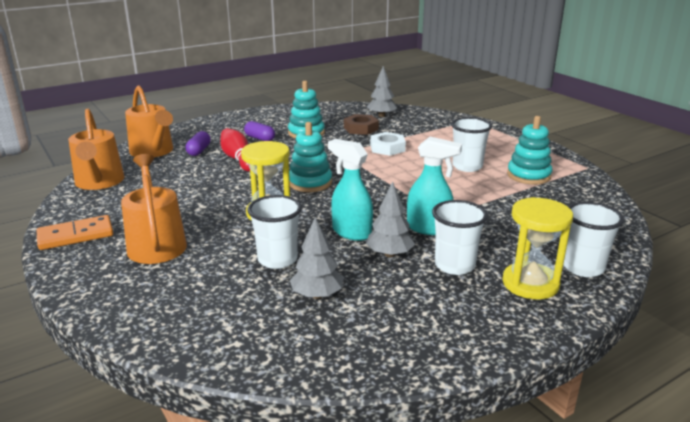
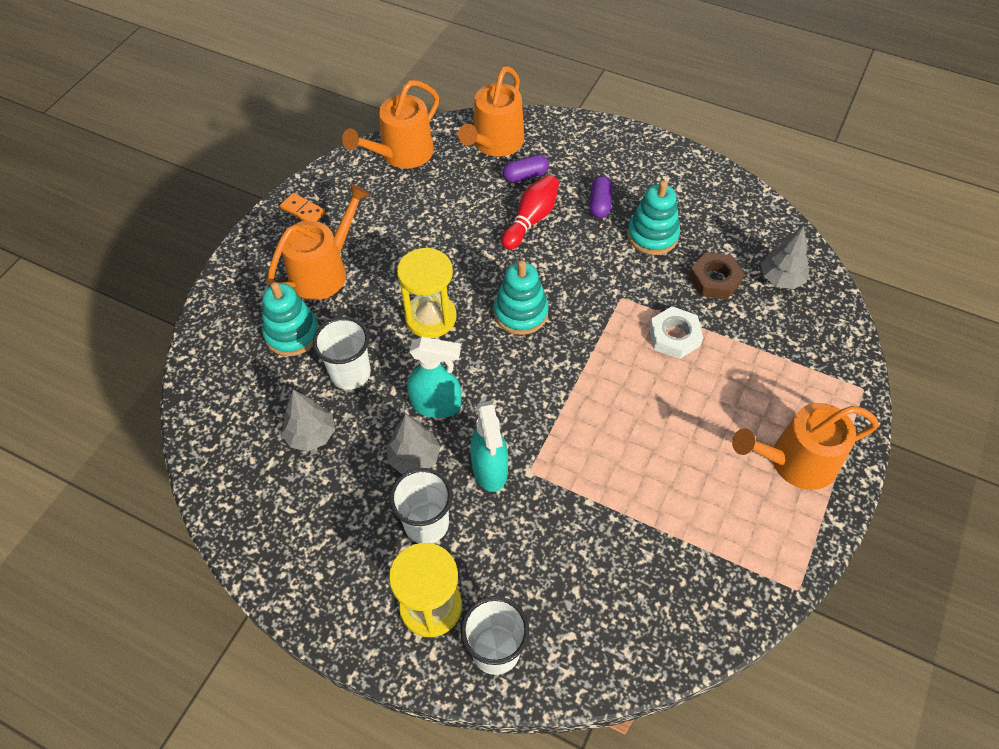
camera: 60 degrees right, 30 degrees up
(76, 236) = (303, 210): orange domino -> orange domino, size x0.64
(351, 232) = (437, 405): turquoise spray bottle -> turquoise spray bottle turned 90 degrees clockwise
(467, 166) = (685, 444): white cup -> none
(504, 145) = (796, 461): none -> orange watering can
(528, 175) = (710, 523): turquoise stacking toy -> turquoise stacking toy (292, 334)

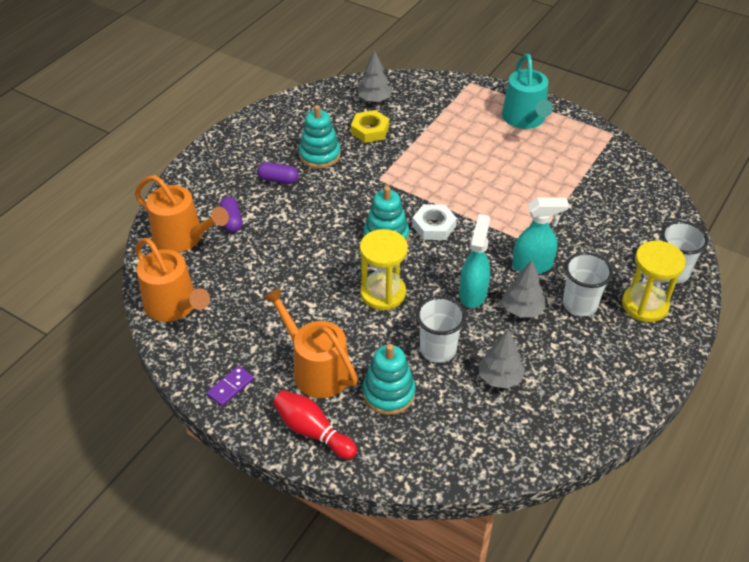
camera: 85 degrees left, 10 degrees down
(303, 210) = (230, 387): orange domino -> purple domino
(531, 220) = (285, 222): red bowling pin -> red bowling pin (313, 431)
(674, 336) = (419, 157): white nut -> white nut (434, 226)
(714, 280) = (370, 130): brown nut -> yellow nut
(796, 461) = (525, 119): orange watering can -> turquoise watering can

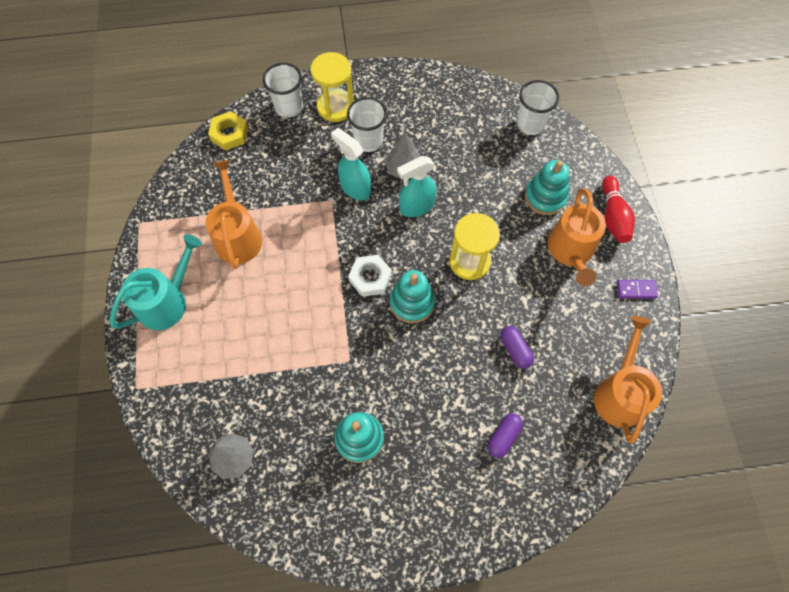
camera: 130 degrees left, 20 degrees up
(182, 237) = (557, 459): orange watering can -> orange watering can (238, 236)
(278, 180) = (422, 445): purple capsule -> purple capsule (515, 350)
(370, 130) = (287, 423): yellow nut -> yellow nut (229, 134)
(438, 349) = (485, 194): white cup -> white cup (530, 124)
(500, 377) = (473, 147): grey tree -> none

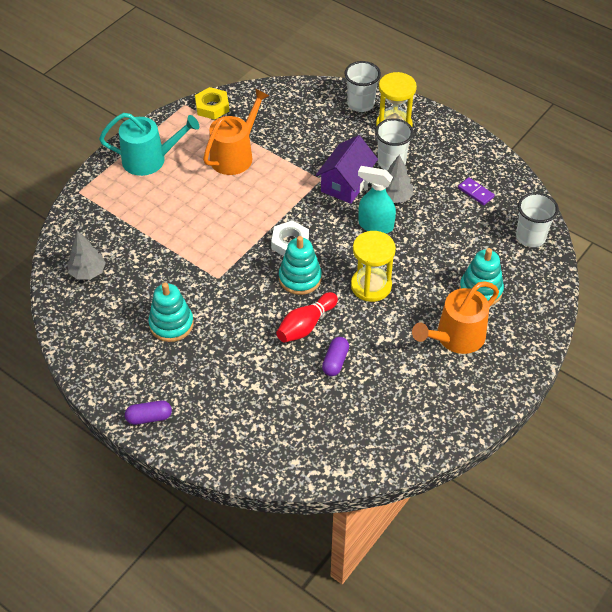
camera: 45 degrees right, 15 degrees down
(229, 134) = (301, 93): yellow nut -> yellow nut (212, 107)
(355, 188) = (346, 183): turquoise spray bottle -> purple house
(503, 437) = (262, 402): purple capsule -> purple capsule (149, 417)
(613, 216) = (519, 342): red bowling pin -> red bowling pin (306, 325)
(619, 394) = (377, 448): orange watering can -> none
(636, 290) = (475, 400): purple domino -> purple domino (476, 192)

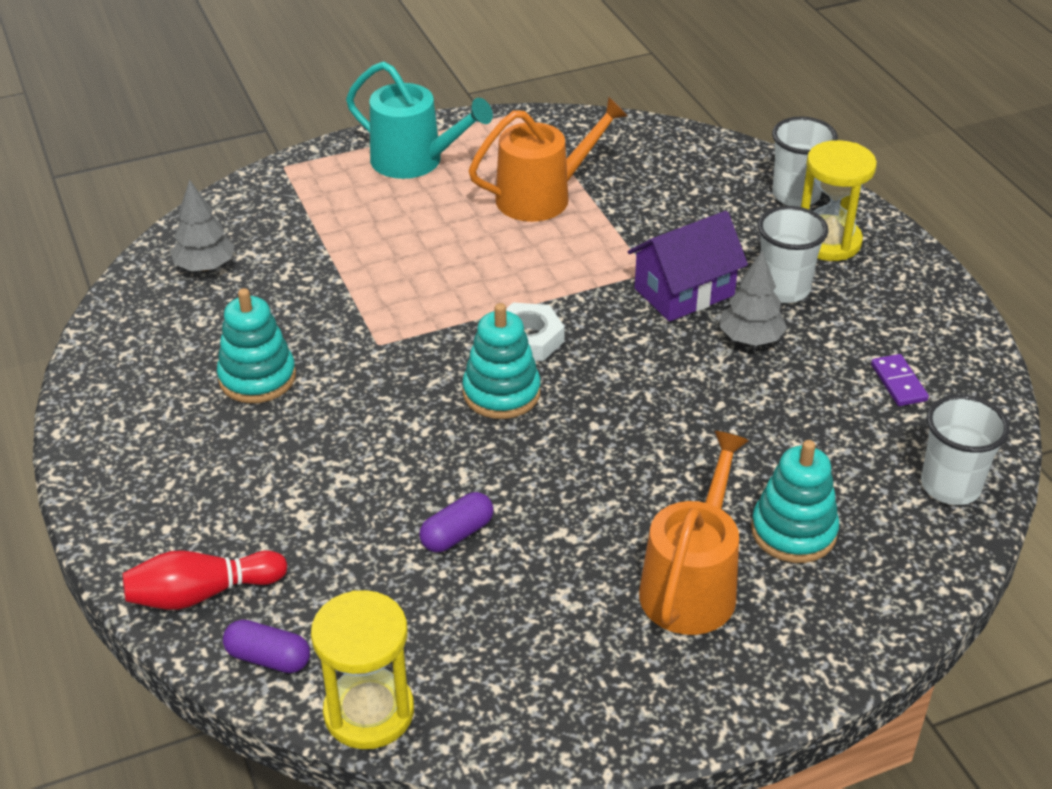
camera: 30 degrees right, 10 degrees down
(149, 417) = (114, 488): purple capsule -> purple capsule (268, 658)
(212, 107) = (561, 126): yellow nut -> none
(306, 325) = (454, 462): red bowling pin -> red bowling pin (202, 593)
(371, 286) = (607, 449): yellow hourglass -> yellow hourglass (369, 712)
(375, 225) = (684, 366): turquoise spray bottle -> none
(456, 337) = (691, 585): orange watering can -> orange watering can turned 120 degrees clockwise

